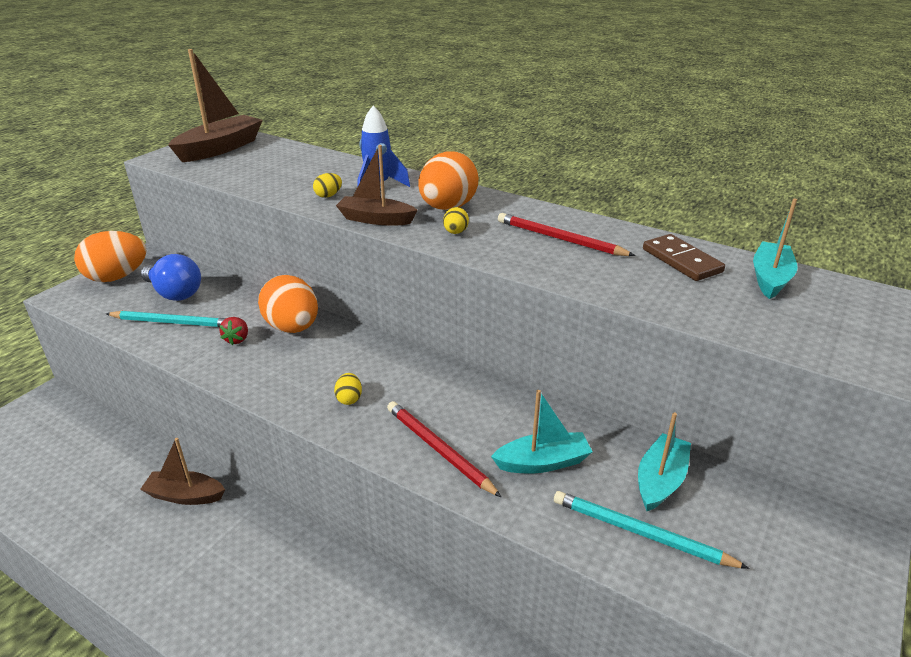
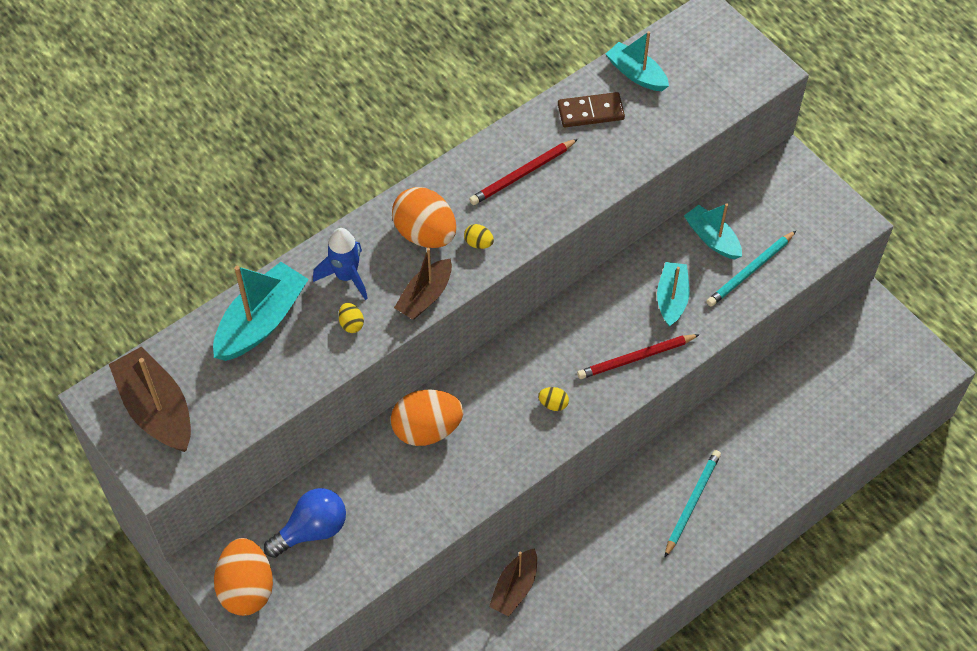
camera: 70 degrees left, 25 degrees up
(172, 322) = (371, 533): turquoise pencil -> turquoise pencil (692, 502)
(237, 339) = (427, 478): red strawberry -> none
(315, 165) = (261, 321): none -> turquoise boat

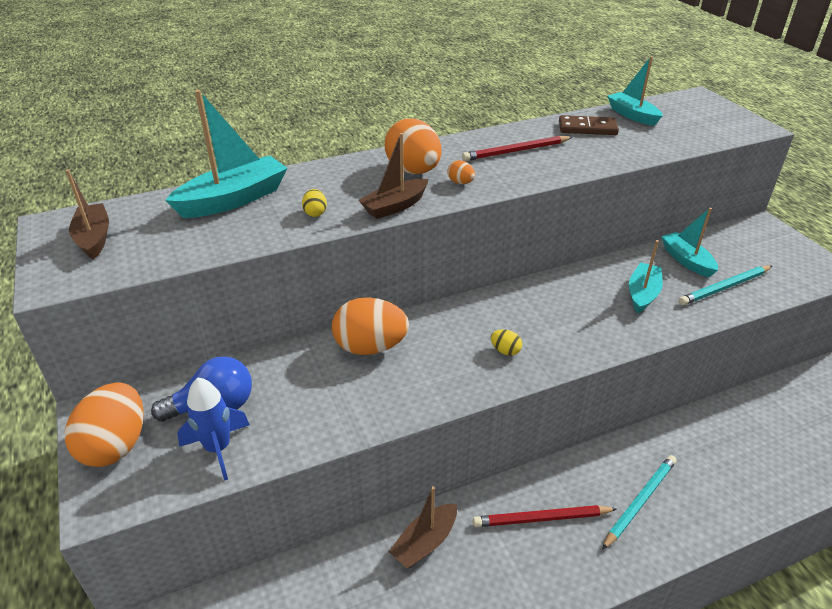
camera: 15 degrees right, 20 degrees down
(157, 409) = (94, 238): brown boat -> brown boat, size x0.65
(346, 276) = (328, 185): blue rocket -> blue rocket (218, 449)
(478, 243) = (460, 183): yellow egg -> orange egg
(636, 358) = (599, 331): red pencil -> red pencil (541, 519)

